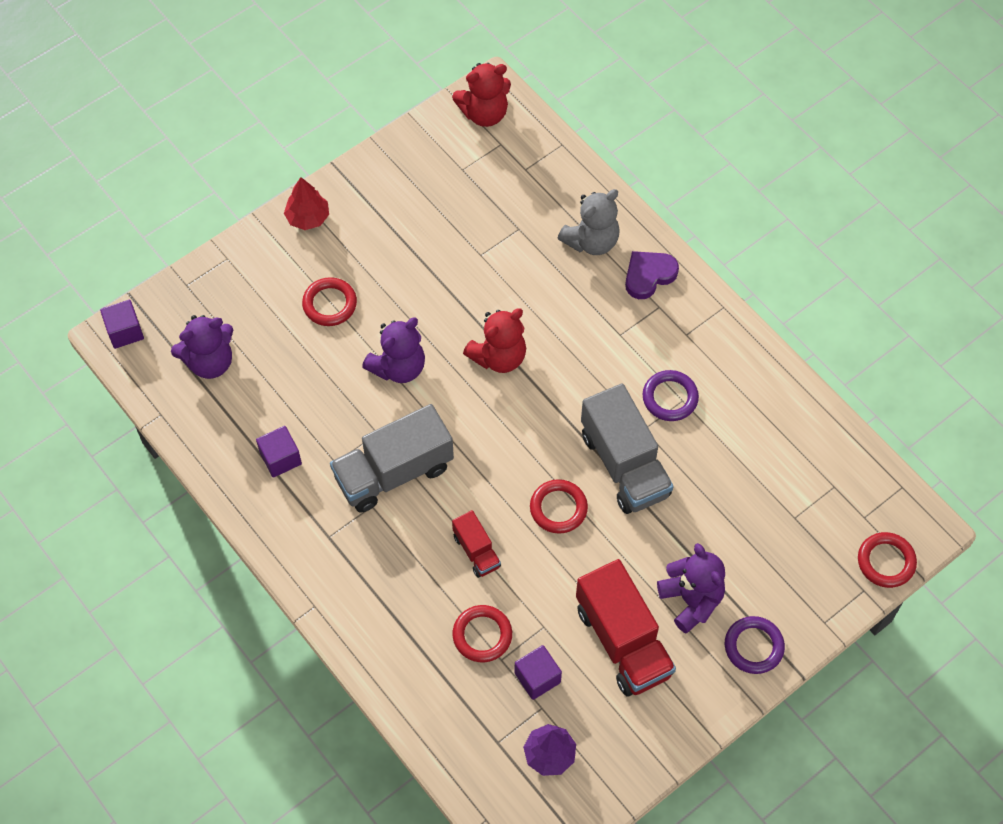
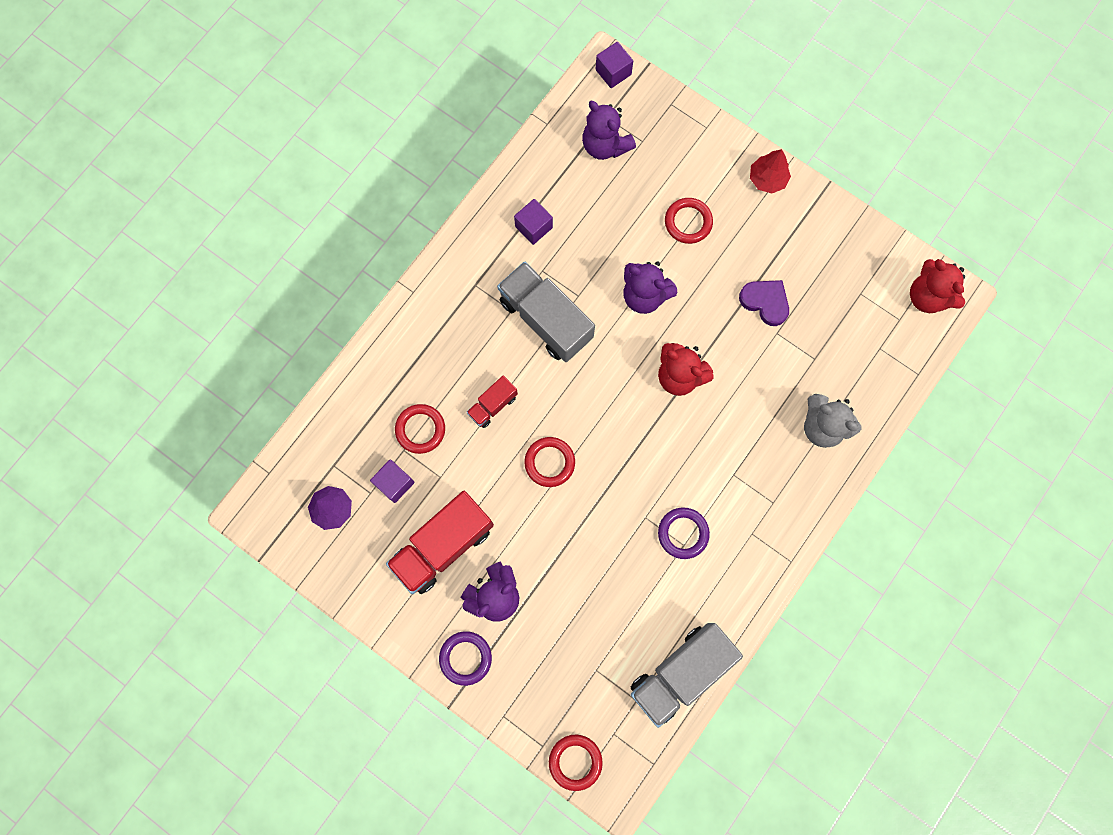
camera: 75 degrees right, 15 degrees up
(624, 464) = (606, 508): grey truck -> grey truck (680, 672)
(648, 275) = (802, 486): purple heart -> purple heart (765, 302)

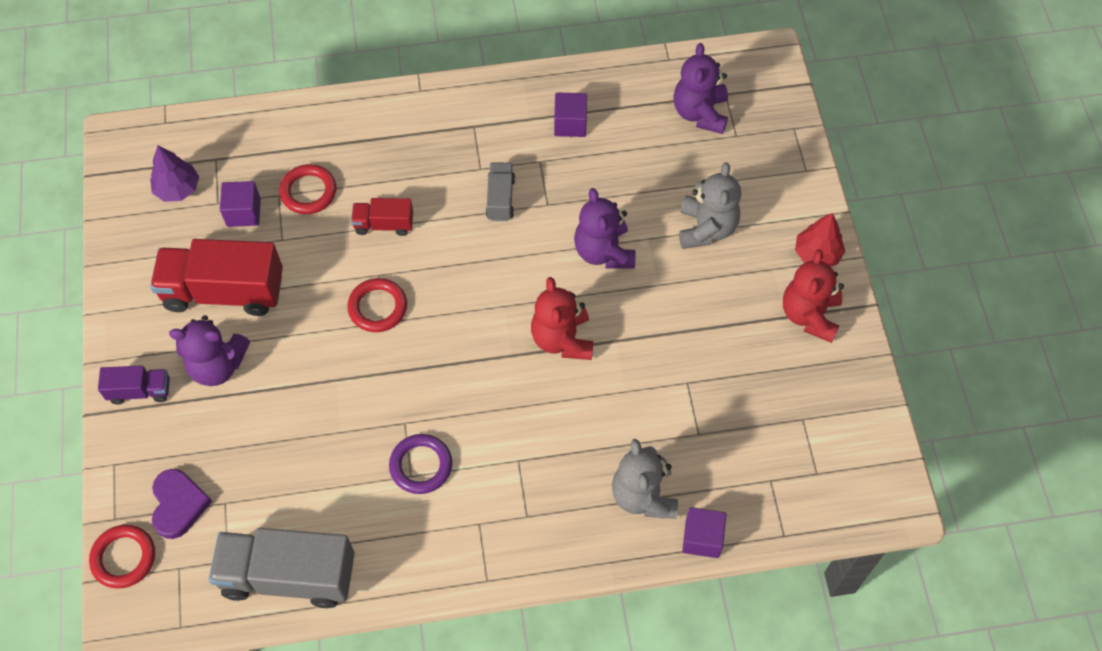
camera: 45 degrees right, 15 degrees down
(465, 658) = (140, 391): purple ring -> purple truck
(546, 319) = (500, 199): grey truck -> grey truck, size x0.51
(613, 72) = (769, 65): purple cube -> purple cube (702, 538)
(688, 222) = (706, 228): red ring -> grey teddy bear
(765, 302) = (705, 348): purple heart -> purple heart (178, 505)
(928, 296) = (867, 478): red teddy bear -> red teddy bear (809, 315)

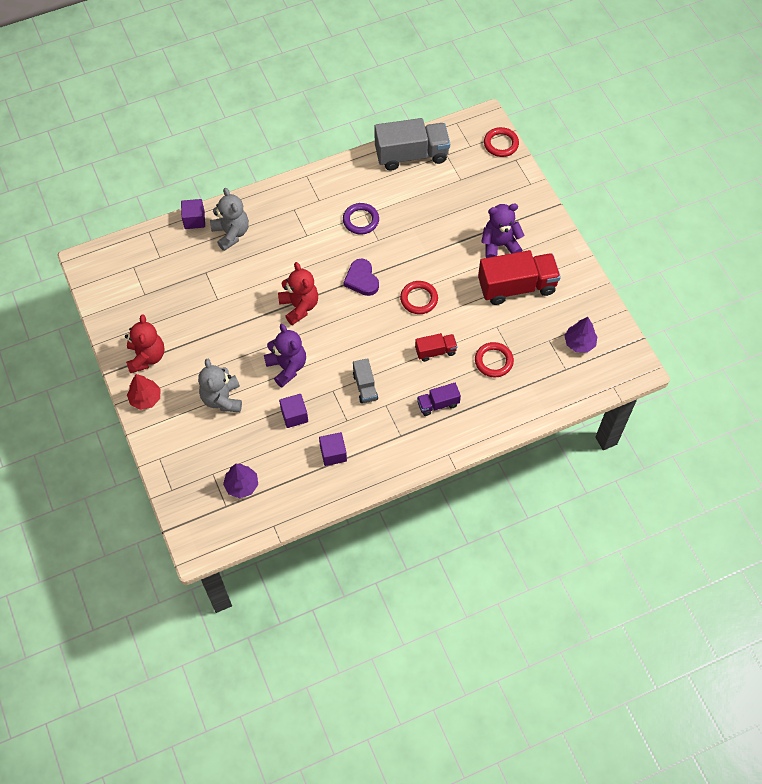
camera: 165 degrees right, 0 degrees up
(140, 391) = (536, 222): purple truck -> purple truck (438, 404)
(178, 505) = (485, 173): purple heart -> purple heart (361, 279)
(243, 212) = (529, 338): purple cube -> purple cube (294, 415)
(700, 113) = (242, 485): purple teddy bear -> purple tree

